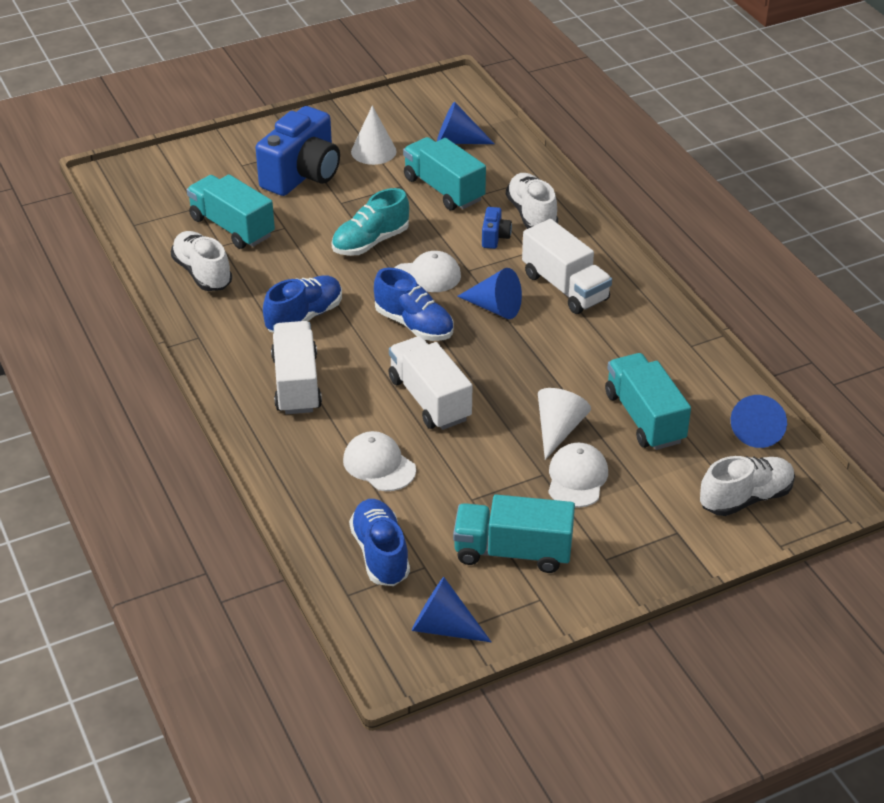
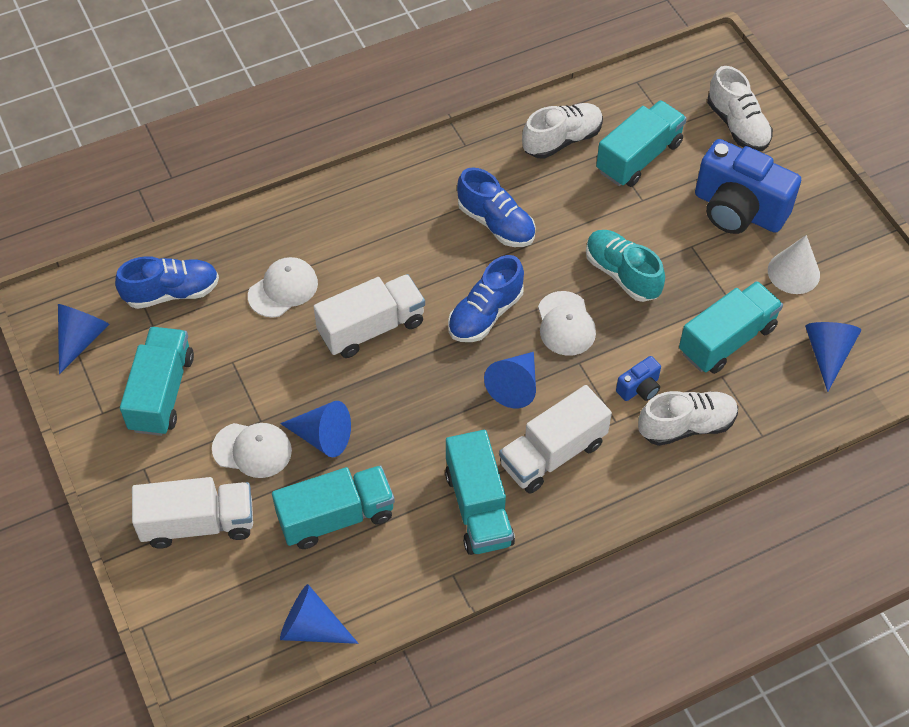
camera: 90 degrees right, 15 degrees up
(296, 384) = (397, 222): white truck -> white truck (198, 523)
(495, 237) = (639, 388): blue camera -> blue camera turned 45 degrees counterclockwise
(558, 429) = (322, 437): white cone -> blue cone
(623, 330) = (478, 507): none -> turquoise truck
(745, 498) = (211, 602): white shoe -> white shoe (737, 125)

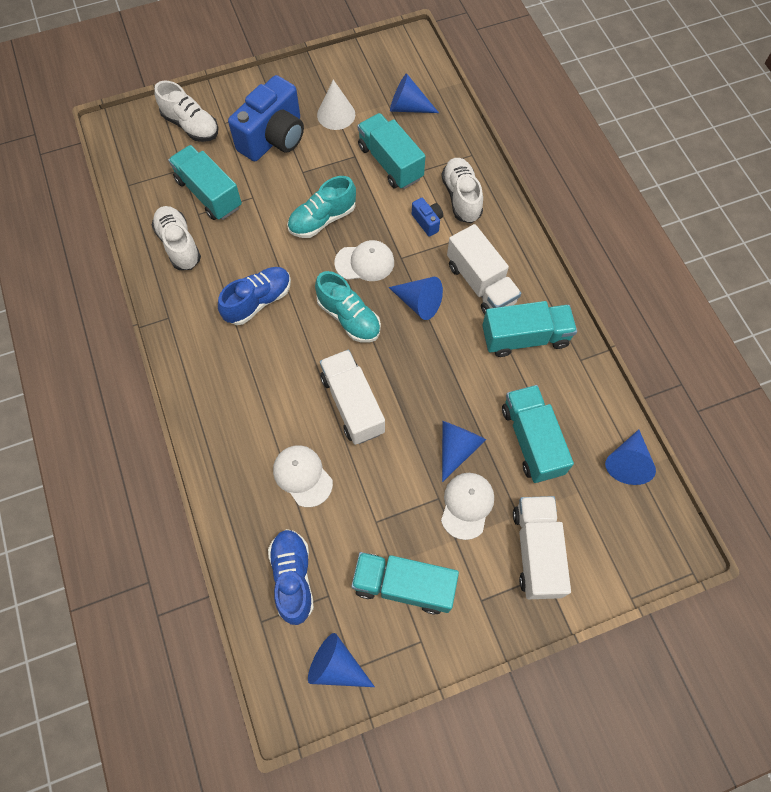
camera: 85 degrees left, 10 degrees up
(485, 314) = (349, 317): blue shoe -> turquoise shoe
(737, 125) = (191, 126): white shoe -> white shoe turned 60 degrees clockwise

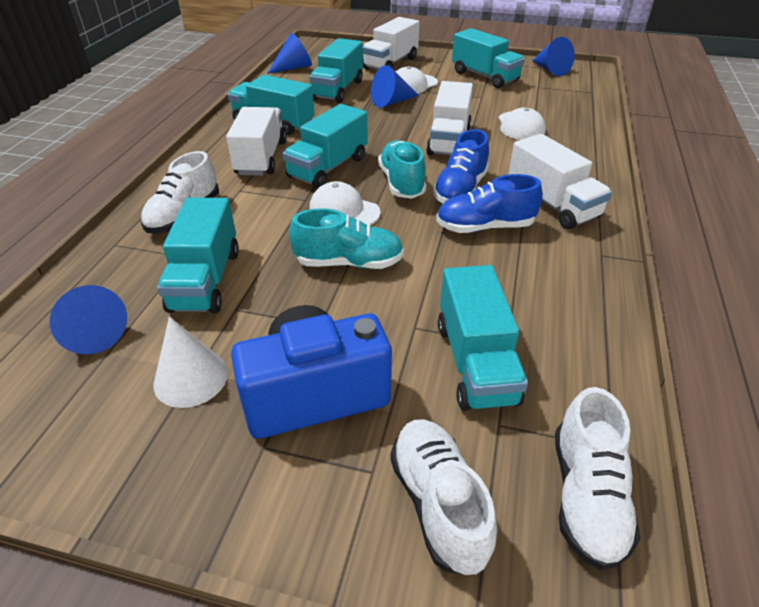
camera: 145 degrees left, 25 degrees down
(179, 244) = (555, 319): white shoe -> white shoe (586, 496)
(222, 358) = (552, 204): none -> white truck
(293, 577) = (558, 97): blue shoe -> blue shoe (460, 190)
(419, 303) = (328, 168): blue cone -> turquoise truck
(427, 222) = (244, 213): blue camera -> none

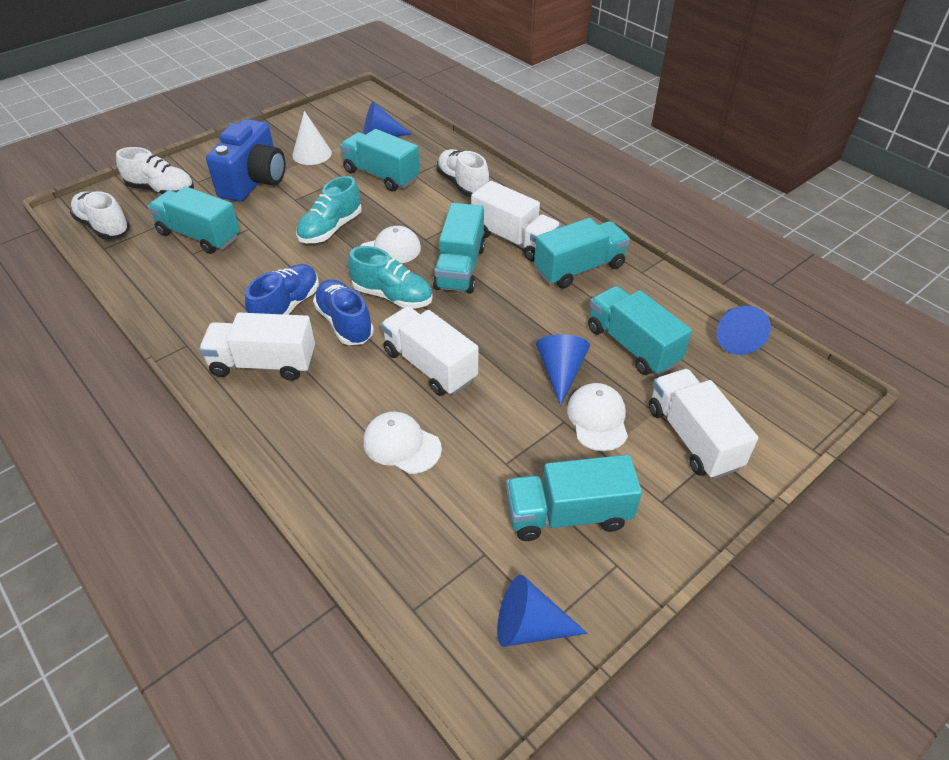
camera: 125 degrees right, 5 degrees up
(328, 168) = (460, 268): turquoise truck -> turquoise truck turned 150 degrees counterclockwise

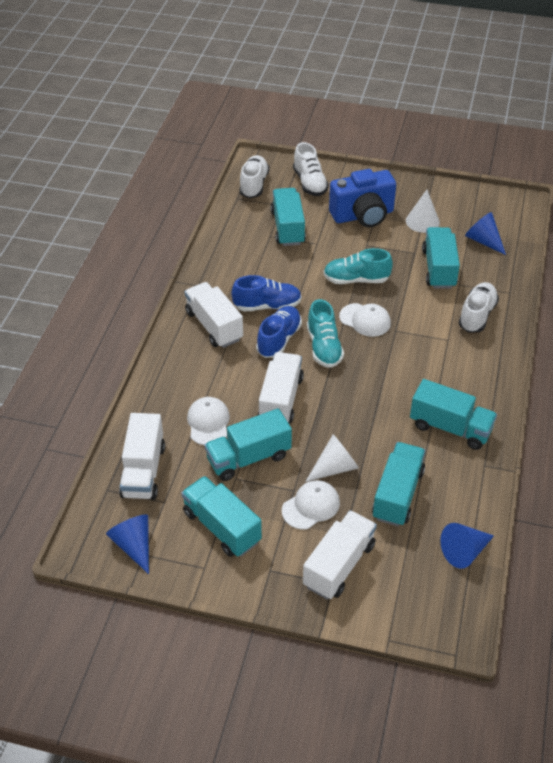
camera: 55 degrees right, 0 degrees up
(460, 268) = (384, 364): turquoise truck -> turquoise truck (248, 458)
(514, 240) = (444, 376): white truck -> white truck (143, 471)
(560, 372) = (335, 467): blue cone -> white cone

